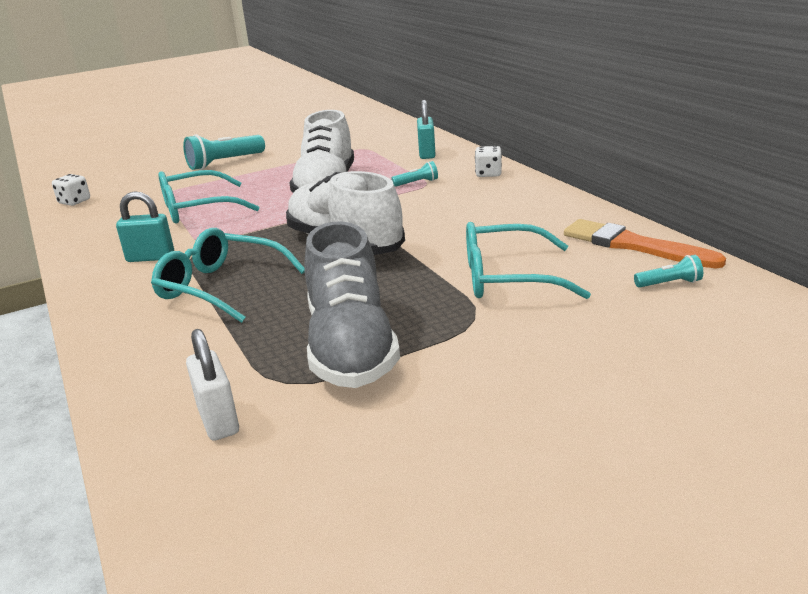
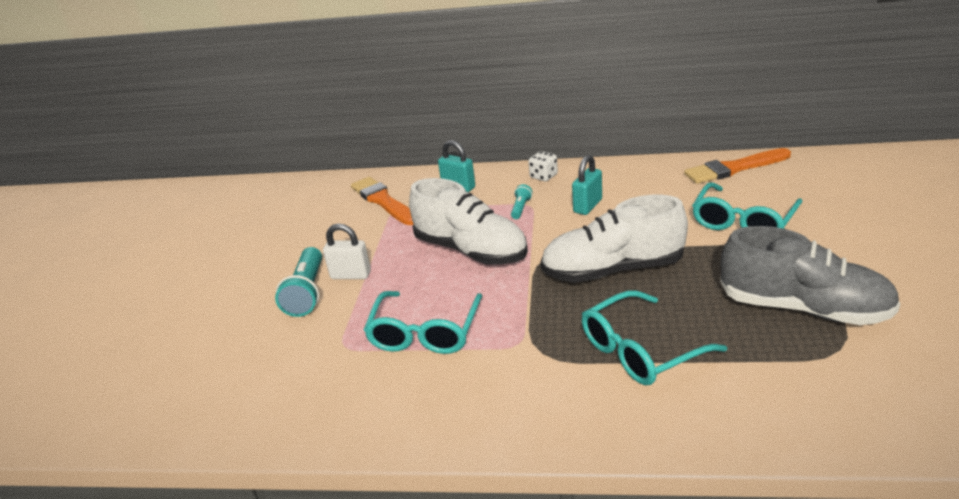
camera: 55 degrees left, 5 degrees up
(74, 202) = (271, 422): white dice -> none
(150, 257) = (525, 383): turquoise padlock -> turquoise padlock (587, 206)
(218, 420) = (882, 392): white padlock -> white padlock (351, 275)
(374, 141) = (383, 201): none -> orange brush
(669, 283) = (798, 176): turquoise flashlight -> none

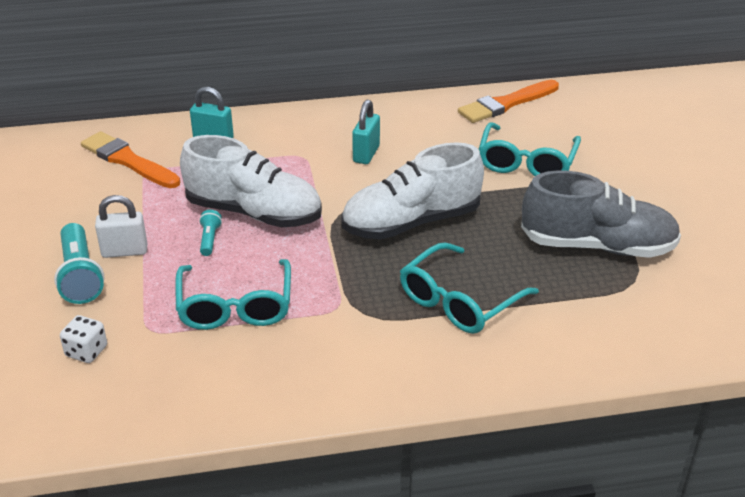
camera: 20 degrees left, 5 degrees up
(521, 208) = (294, 160): turquoise flashlight -> turquoise flashlight (209, 239)
(543, 176) = (307, 121): white dice -> white dice (86, 351)

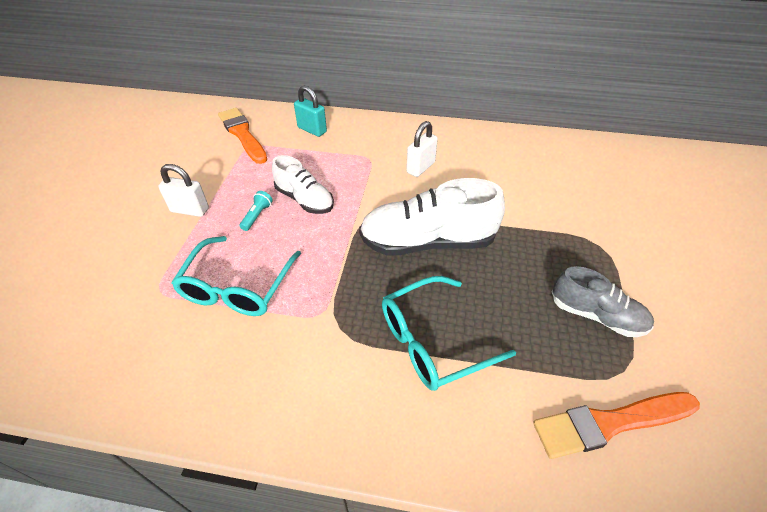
camera: 20 degrees right, 10 degrees up
(80, 276) = (145, 223): turquoise flashlight -> none
(86, 351) = (99, 297): white dice -> none
(254, 213) = (305, 200): white shoe -> white shoe, size x0.61
(366, 154) = (420, 167): turquoise padlock -> white padlock
(506, 104) = (559, 147): orange brush -> orange brush (610, 423)
(526, 162) = (556, 206): turquoise glasses -> none
(597, 246) = (596, 315): grey shoe -> grey shoe, size x0.61

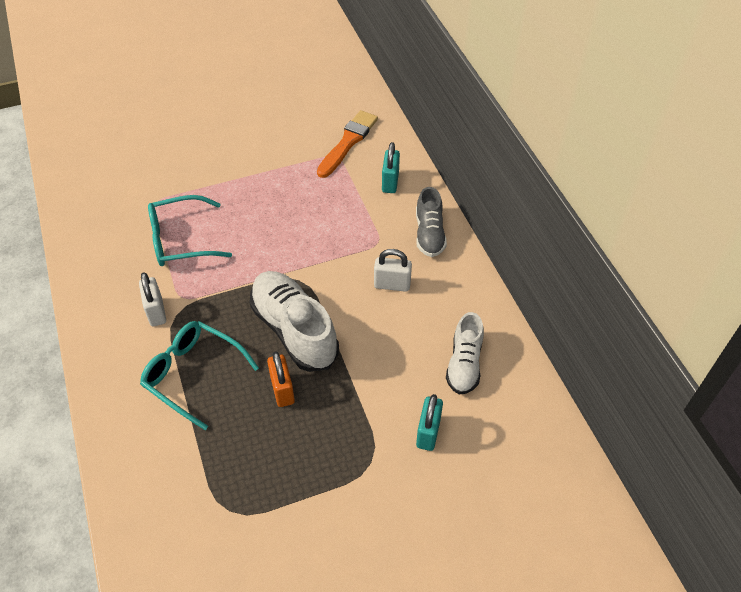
camera: 60 degrees right, 5 degrees up
(190, 210) = (237, 169): white padlock -> white padlock (156, 312)
(257, 216) = (255, 210): turquoise flashlight -> none
(305, 200) = (292, 227): white shoe -> white shoe (464, 364)
(493, 275) = (282, 390): none -> orange padlock
(582, 203) = (428, 432): none -> turquoise padlock
(596, 315) = (278, 478): grey shoe -> grey shoe (429, 234)
(610, 423) = (175, 509): orange brush -> none

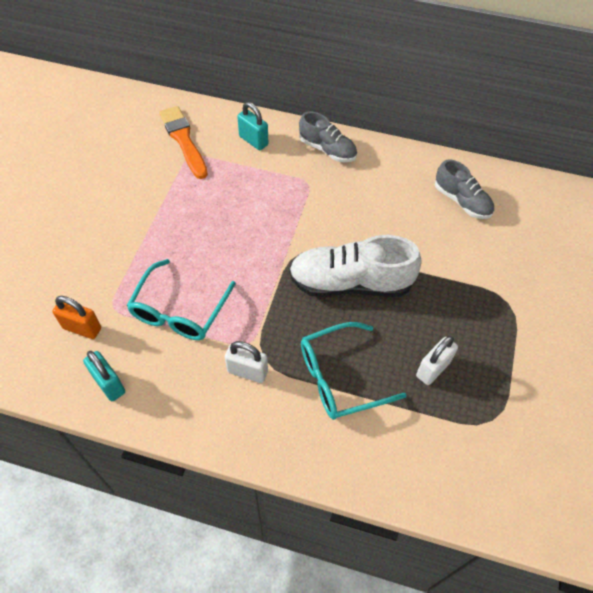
camera: 55 degrees left, 5 degrees up
(282, 390) = (403, 323): orange padlock -> orange padlock (82, 328)
(392, 285) = (357, 198): white padlock -> white padlock (433, 369)
(428, 432) = (505, 255): turquoise padlock -> turquoise padlock (109, 384)
(464, 364) = (462, 201): white shoe -> grey shoe

